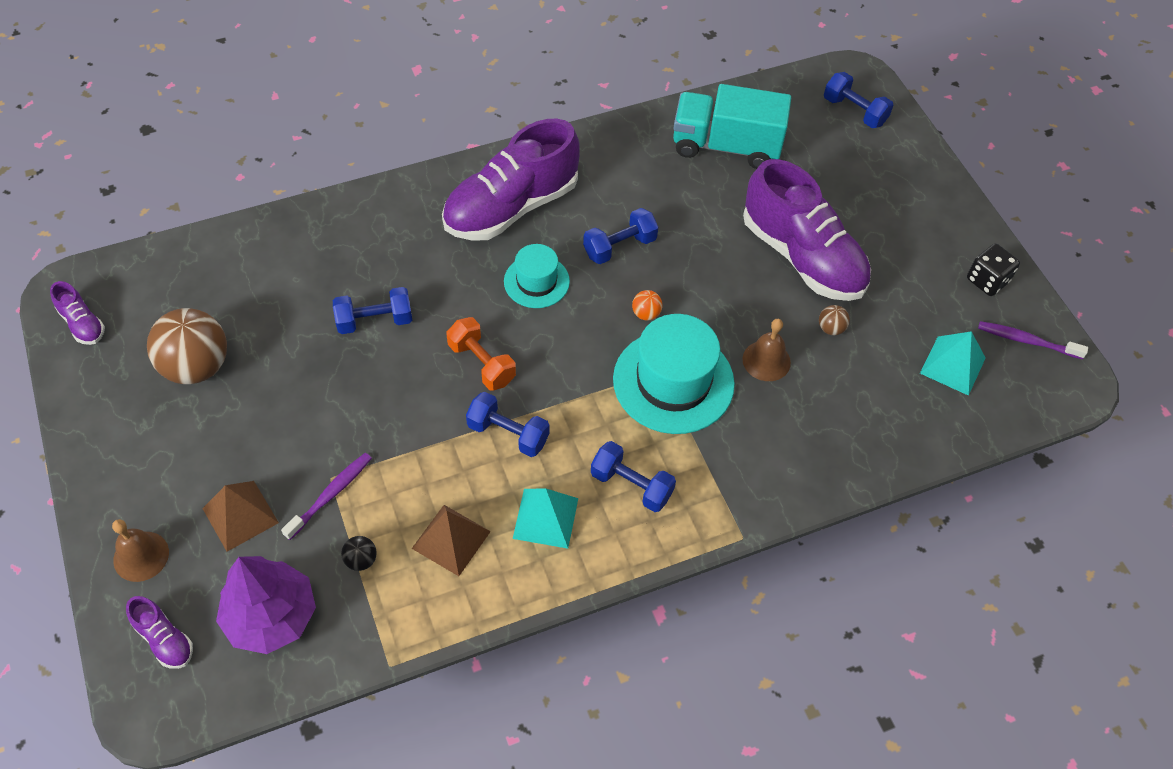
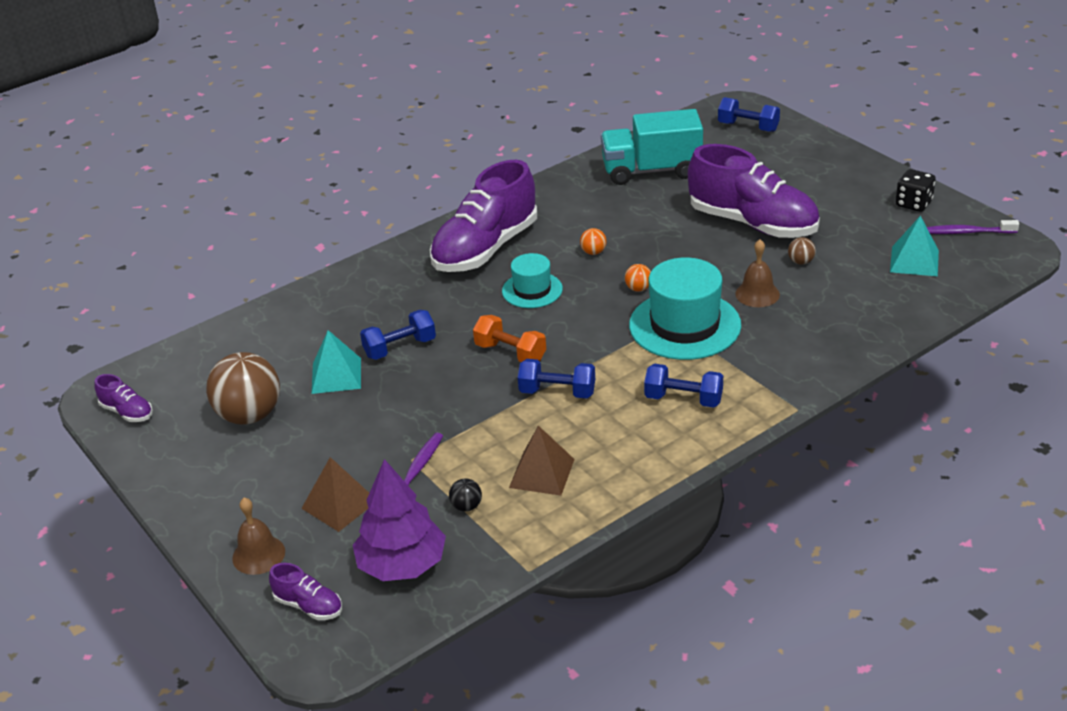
camera: 10 degrees left, 20 degrees down
(545, 518) = (619, 438): turquoise pyramid -> turquoise pyramid (336, 375)
(619, 247) = (593, 252): blue dumbbell -> orange ball

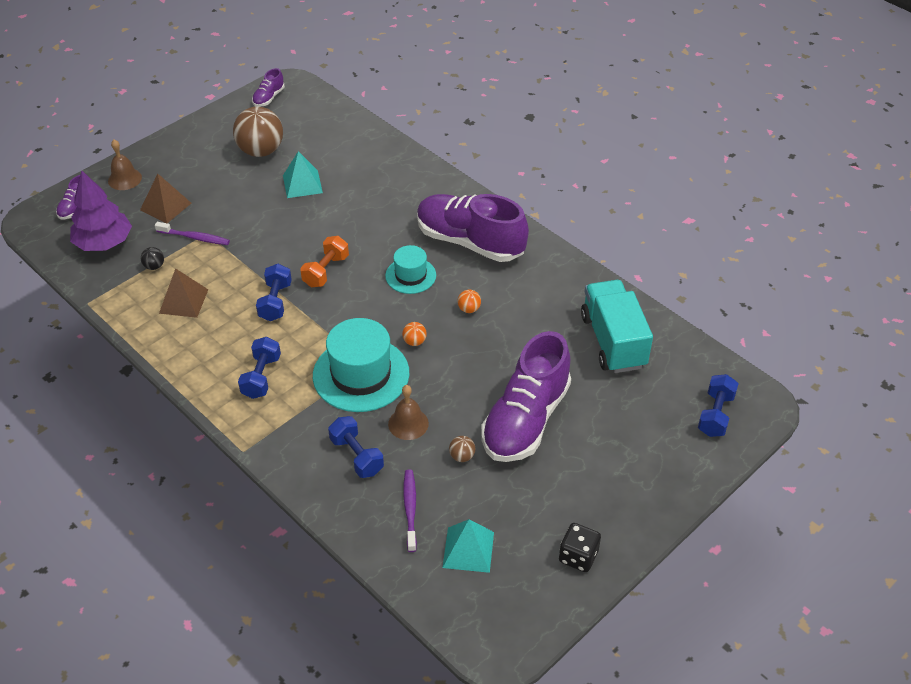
camera: 80 degrees right, 10 degrees up
(400, 348) = (334, 211): blue dumbbell -> blue dumbbell (356, 456)
(966, 232) = (525, 601): purple toothbrush -> purple toothbrush (410, 509)

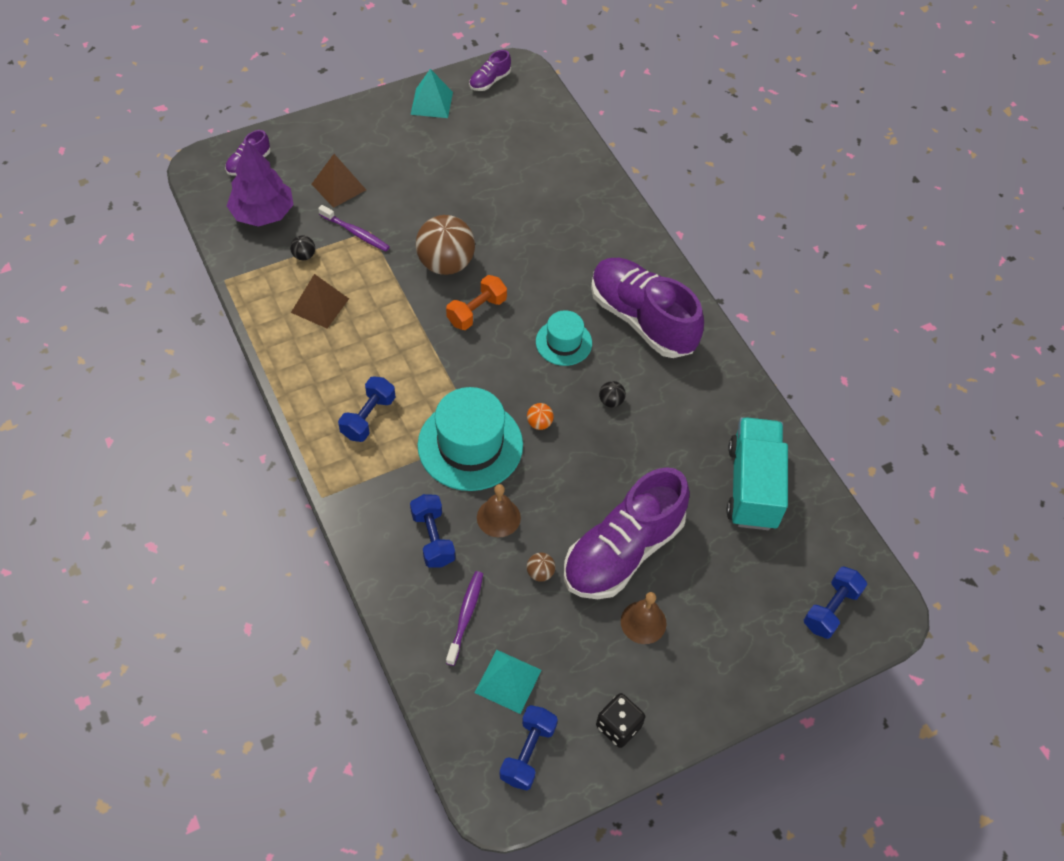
camera: 15 degrees right, 10 degrees up
(125, 179) = (308, 142): brown bell -> brown bell (643, 622)
(261, 151) = (459, 145): brown ball -> brown ball (446, 263)
(275, 302) = (412, 333): blue dumbbell -> blue dumbbell (528, 753)
(302, 184) = (489, 198): turquoise pyramid -> turquoise pyramid (432, 103)
(469, 309) = (611, 401): orange ball -> black ball

